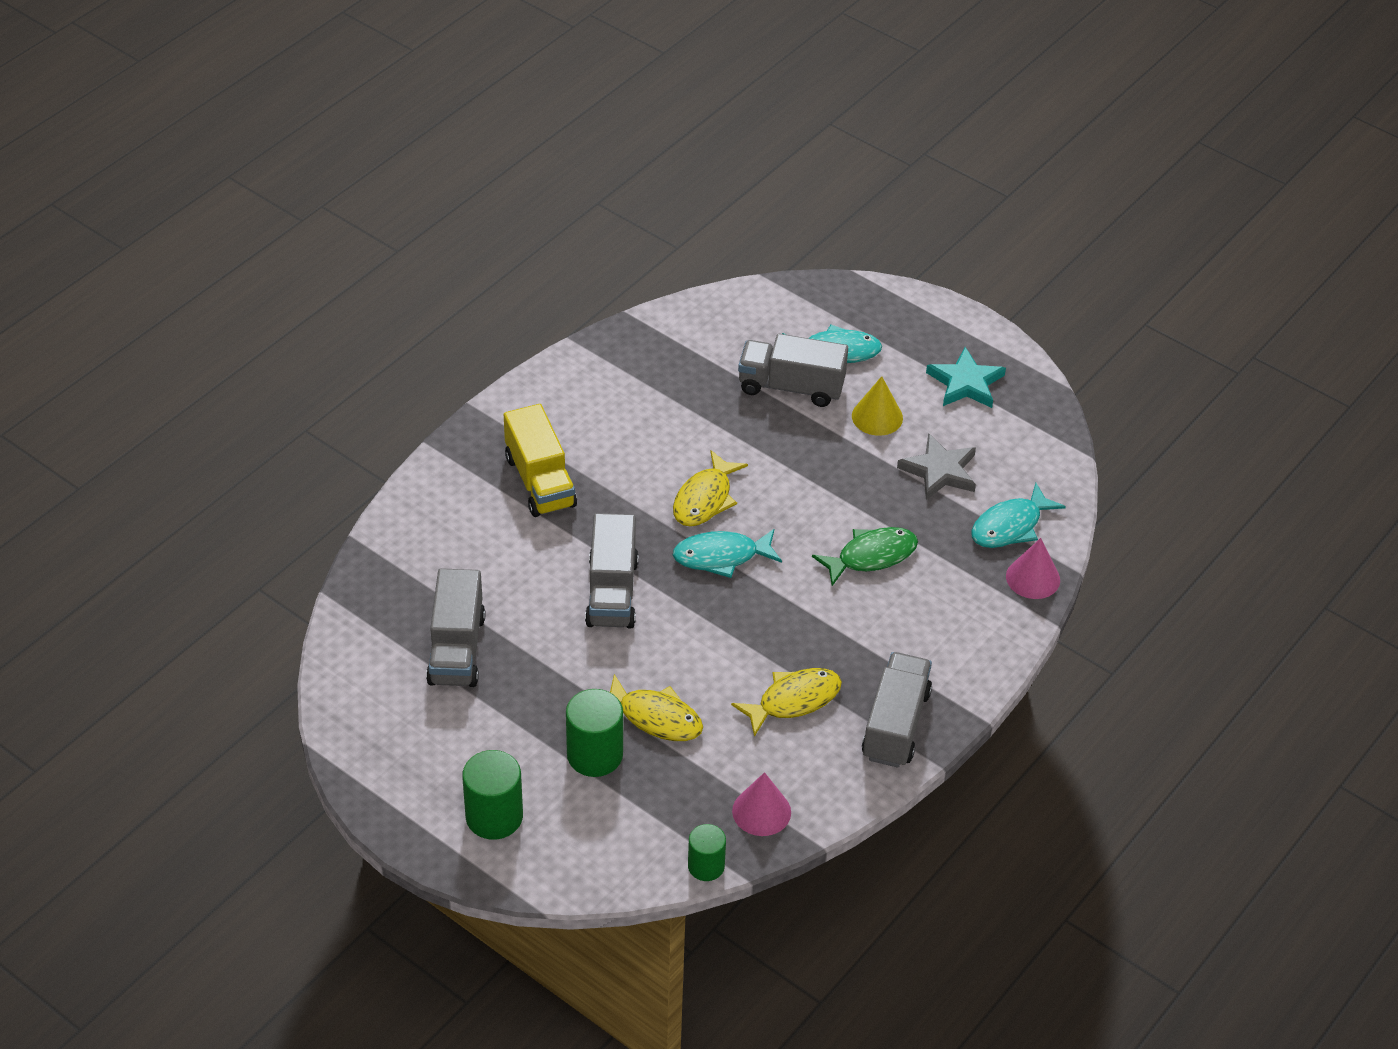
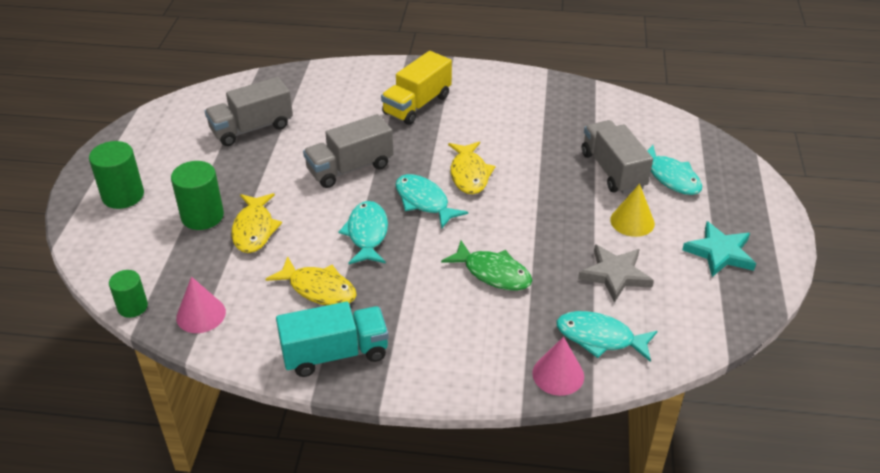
camera: 60 degrees right, 5 degrees down
(705, 499) = (469, 174): yellow fish -> yellow fish turned 90 degrees counterclockwise
(737, 626) = (367, 234): none -> turquoise fish
(895, 725) = (335, 354): grey truck -> turquoise truck

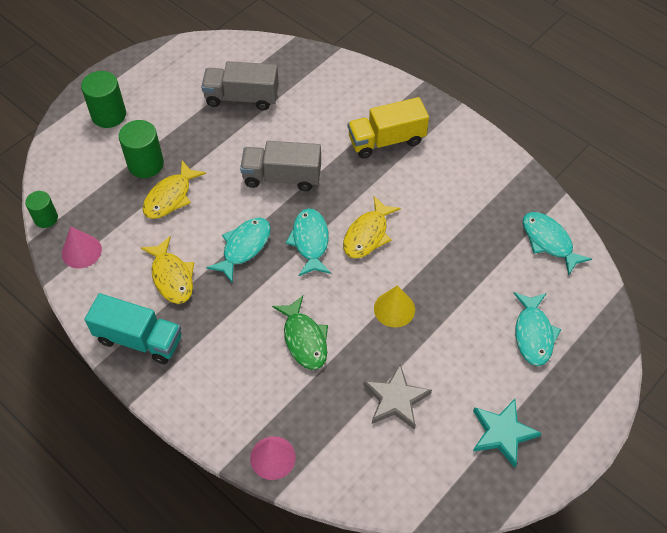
camera: 35 degrees right, 15 degrees up
(600, 338) = (331, 447): turquoise fish -> turquoise fish (549, 241)
(613, 171) = (489, 299): grey truck -> none
(632, 221) = (457, 358): yellow cone -> yellow cone (394, 309)

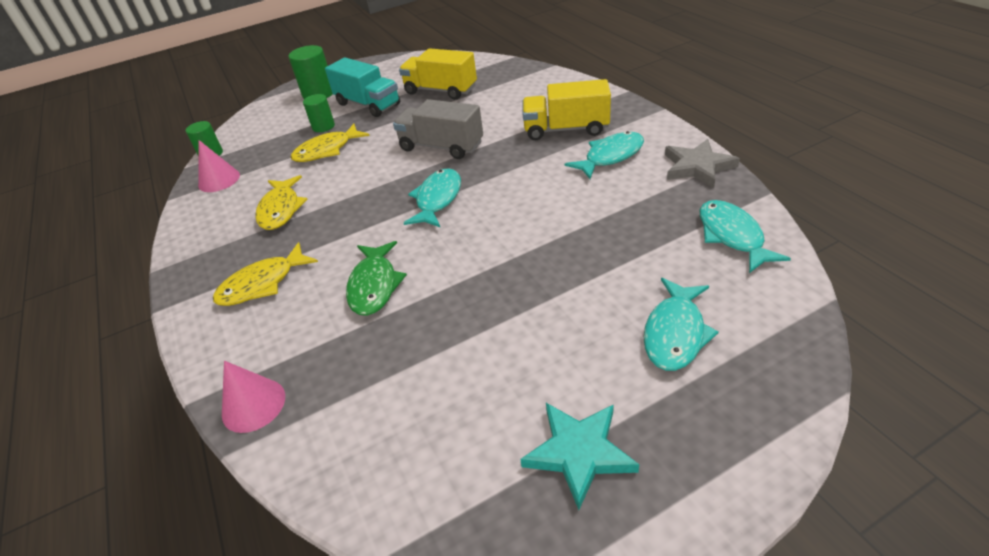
camera: 25 degrees right, 15 degrees down
(139, 339) = (209, 256): turquoise truck -> turquoise truck (368, 104)
(146, 164) = (323, 126): green cylinder -> green cylinder, size x0.64
(242, 98) = (440, 90): grey truck -> yellow truck
(244, 247) = (367, 195): turquoise fish -> turquoise fish (610, 156)
(367, 234) = (503, 201): yellow fish -> yellow fish (262, 284)
(394, 309) = (497, 273): yellow cone -> none
(395, 399) = (446, 372): grey star -> grey star (697, 167)

